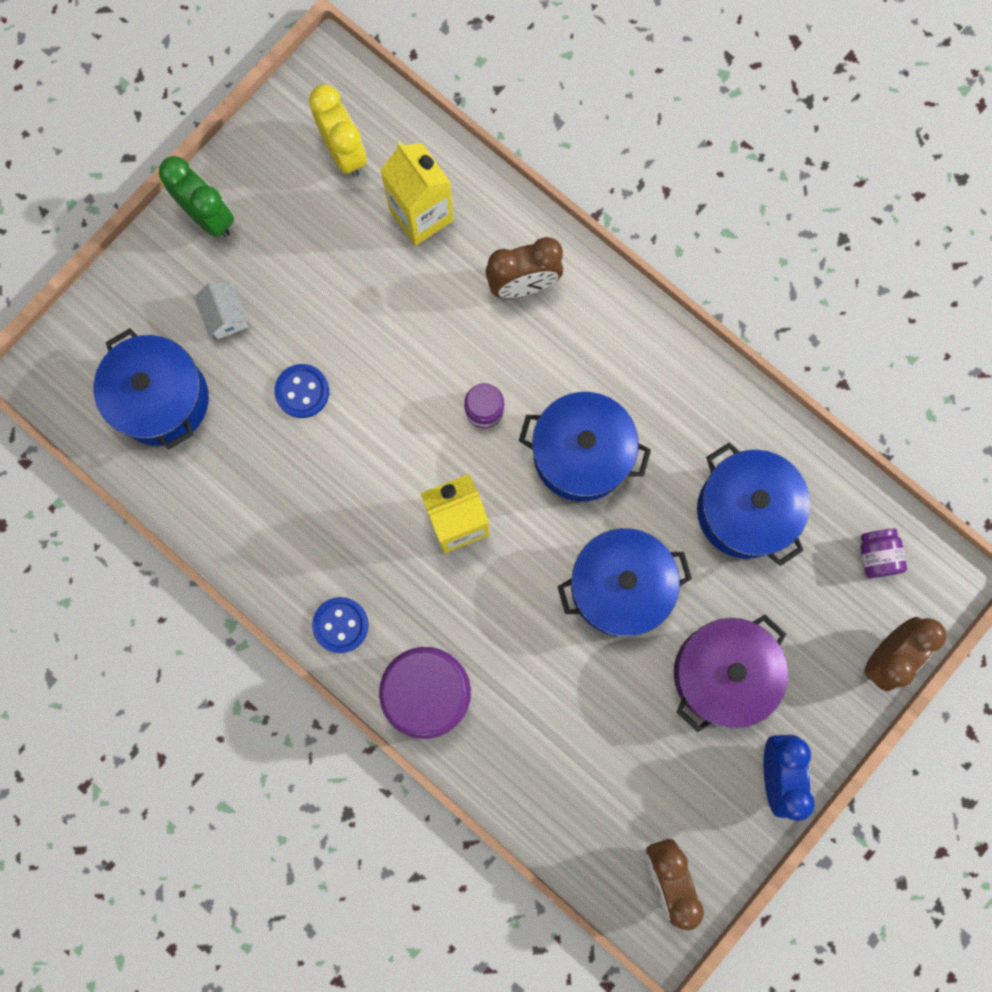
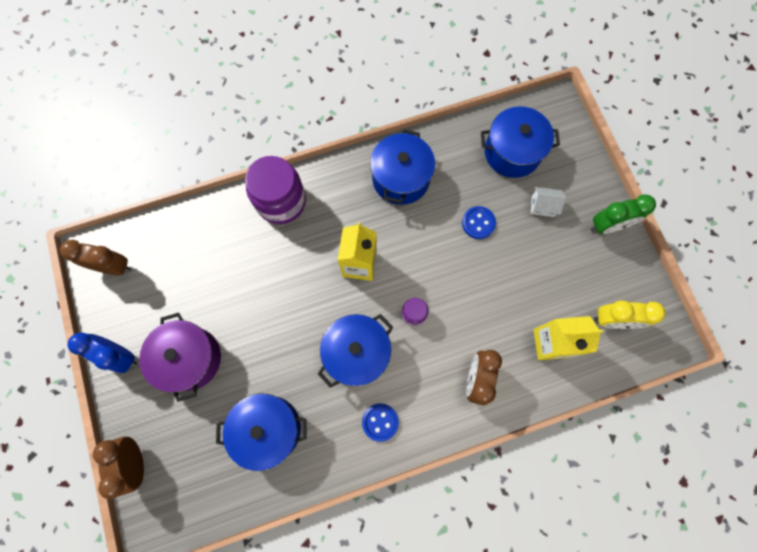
camera: 120 degrees right, 5 degrees down
(340, 625) = (341, 178): blue button -> blue button (380, 422)
(619, 587) = (271, 330): blue pot -> blue pot (401, 178)
(876, 556) = (193, 493): purple jar -> none

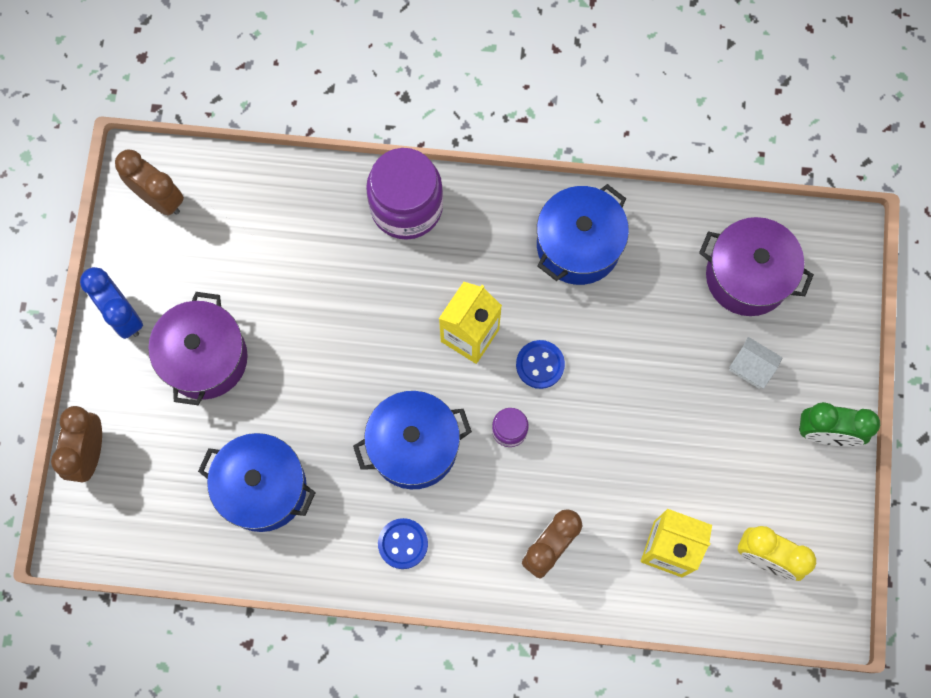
camera: 25 degrees right, 0 degrees up
(478, 223) = (652, 351): blue button -> blue button (540, 365)
(512, 152) = (747, 276): blue pot -> purple pot

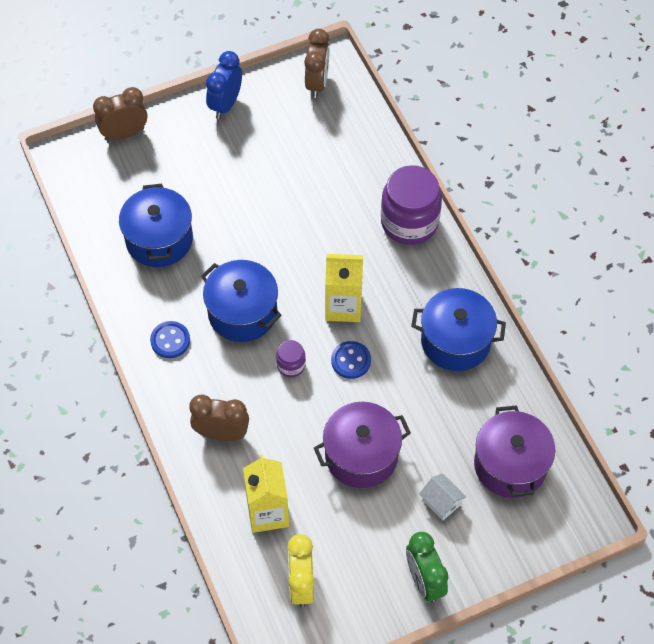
camera: 60 degrees right, 15 degrees down
(205, 358) = (226, 162): purple pot -> purple pot (361, 455)
(751, 367) = (441, 502): white house -> white house turned 45 degrees counterclockwise

